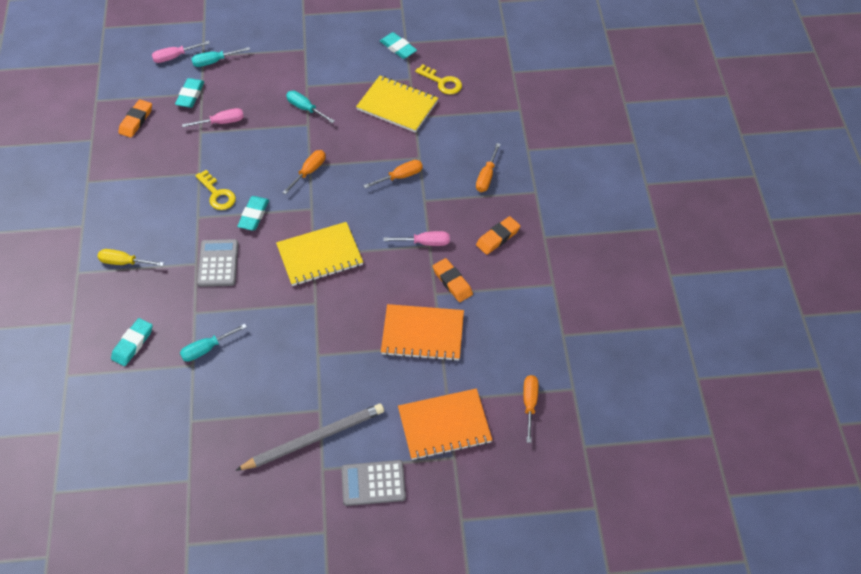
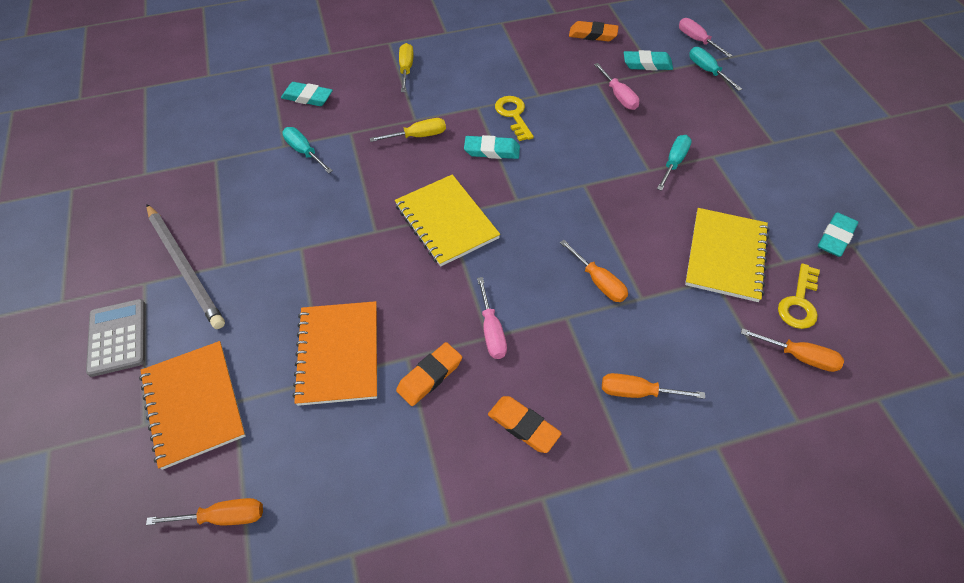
camera: 80 degrees right, 0 degrees up
(217, 194) = (513, 115): yellow key -> yellow key turned 120 degrees clockwise
(218, 263) = (418, 136): grey calculator -> yellow screwdriver
(309, 172) = (573, 186): orange screwdriver -> orange screwdriver (799, 356)

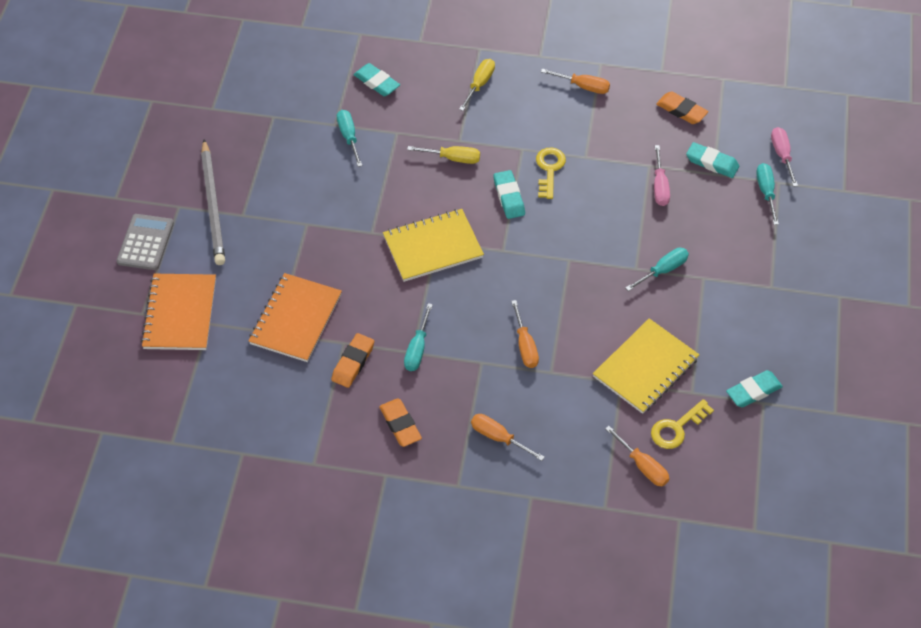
camera: 25 degrees right, 0 degrees up
(223, 517) = (170, 395): orange screwdriver -> orange screwdriver (583, 86)
(429, 376) = (353, 362): orange eraser -> orange eraser turned 45 degrees counterclockwise
(446, 221) = (433, 247): yellow notebook -> yellow notebook turned 75 degrees clockwise
(491, 330) = (417, 348): pink screwdriver -> turquoise screwdriver
(492, 151) = (509, 197): turquoise eraser -> turquoise eraser turned 45 degrees clockwise

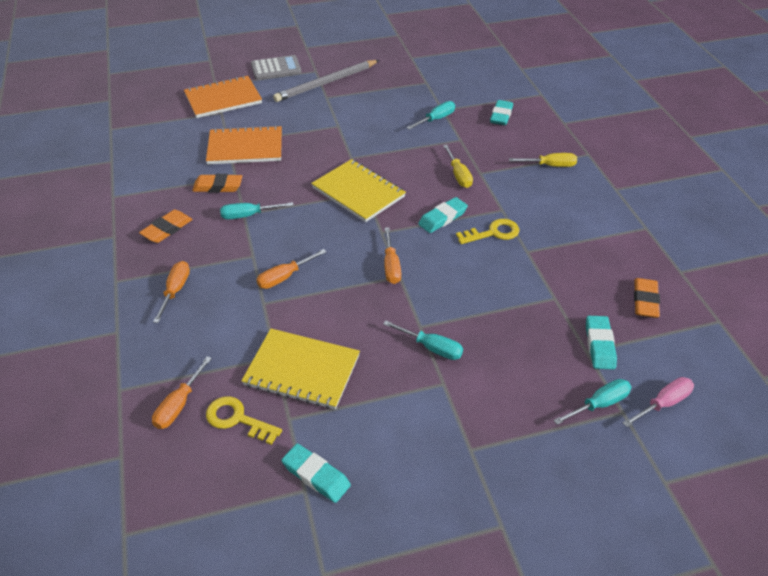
camera: 65 degrees right, 10 degrees down
(583, 86) = (607, 225): orange screwdriver -> orange screwdriver (391, 266)
(660, 186) = (535, 313): pink screwdriver -> none

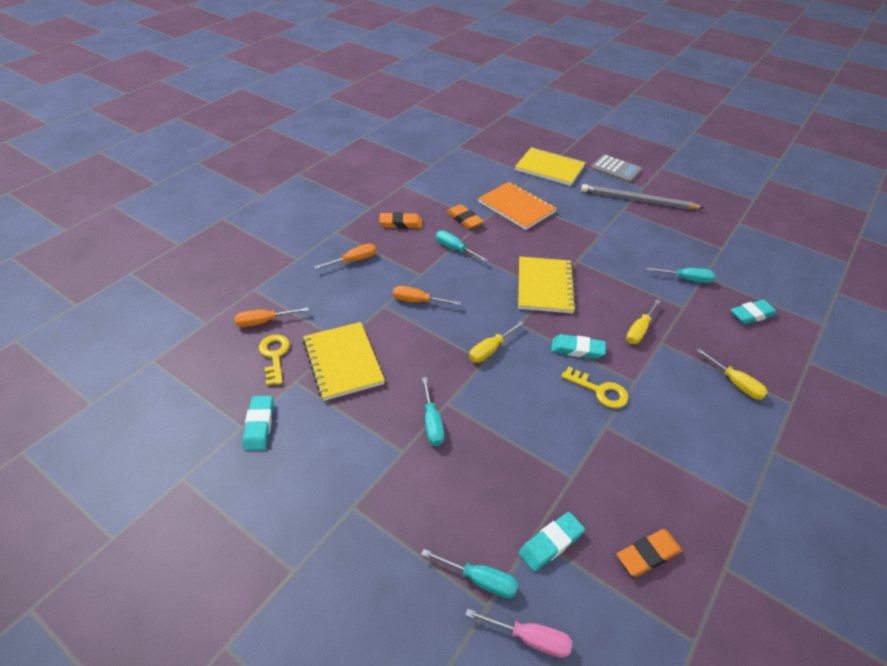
camera: 50 degrees right, 0 degrees up
(223, 99) = (549, 168): orange notebook -> yellow notebook
(391, 266) = (490, 350): orange screwdriver -> yellow screwdriver

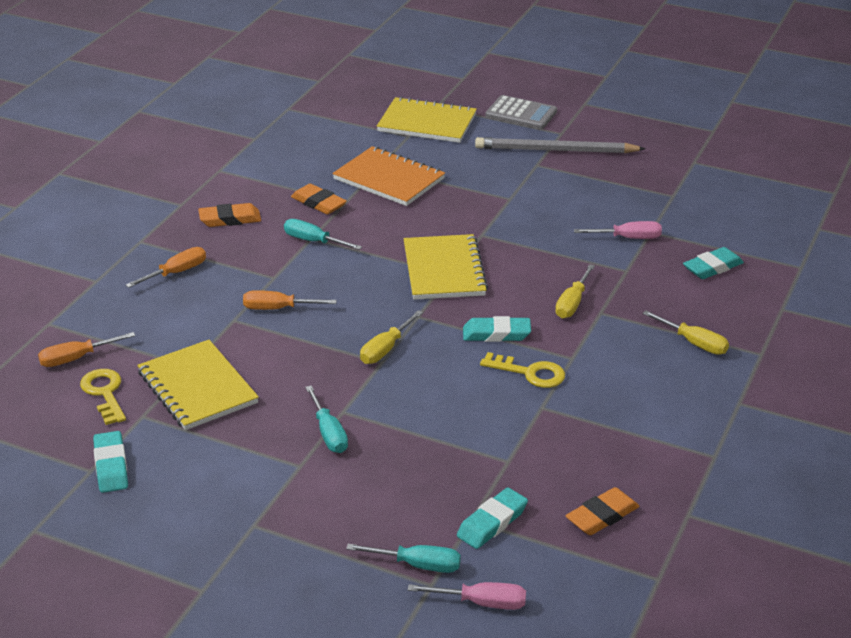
camera: 10 degrees left, 10 degrees down
(686, 279) = (627, 238): turquoise screwdriver -> pink screwdriver

